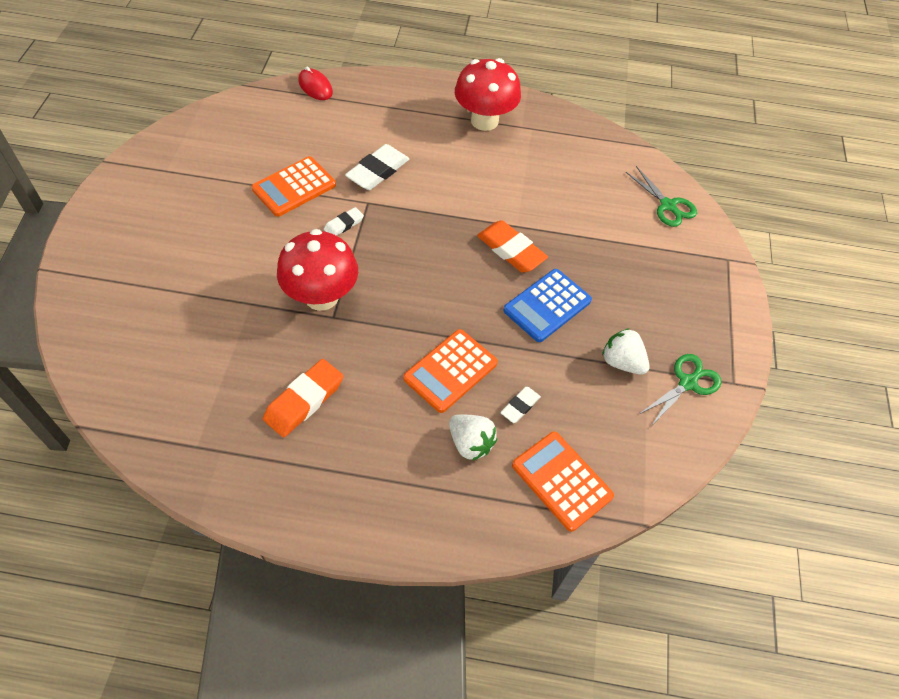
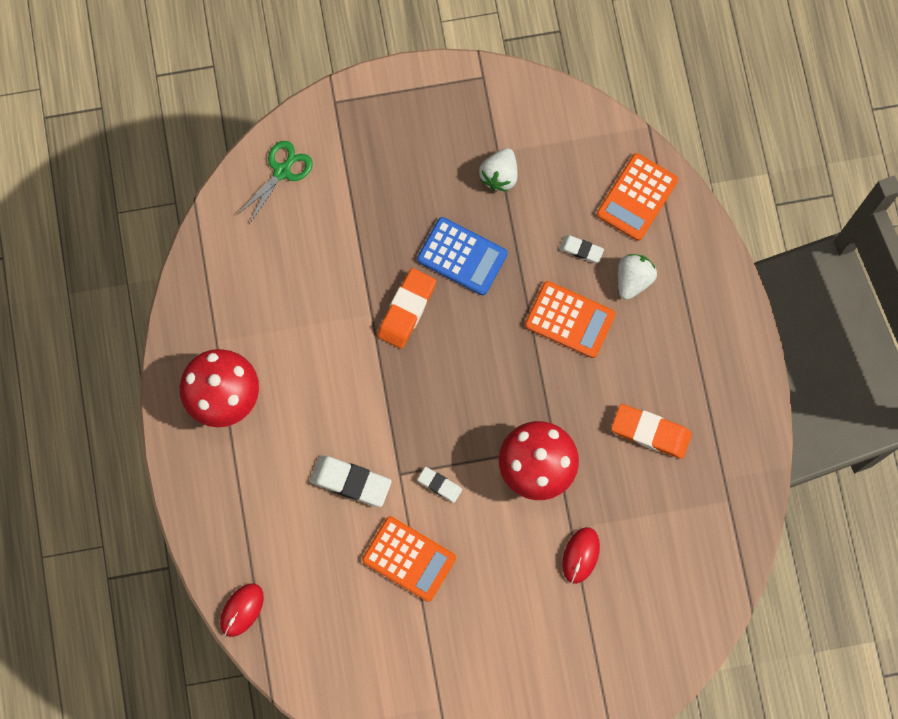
camera: 105 degrees left, 20 degrees up
(222, 302) = (580, 555): none -> red mouse
(688, 382) = (498, 115): green scissors -> none

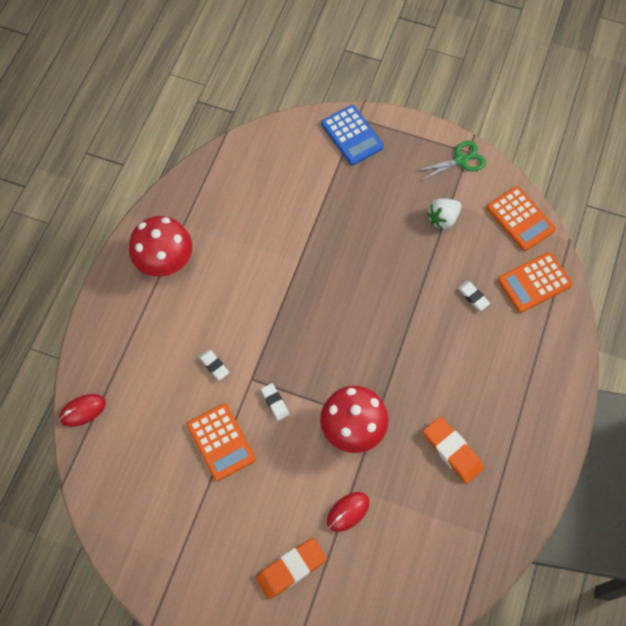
camera: 30 degrees right, 10 degrees down
(282, 171) = (296, 142): green scissors -> green scissors (461, 160)
(350, 482) = (214, 365): white eraser -> white eraser, size x0.55
(406, 310) = (325, 272): orange eraser -> orange eraser (291, 569)
(462, 256) = (385, 257): blue calculator -> blue calculator (352, 135)
(569, 320) = (437, 339): orange calculator -> orange calculator (520, 219)
(633, 279) = (500, 336): white strawberry -> none

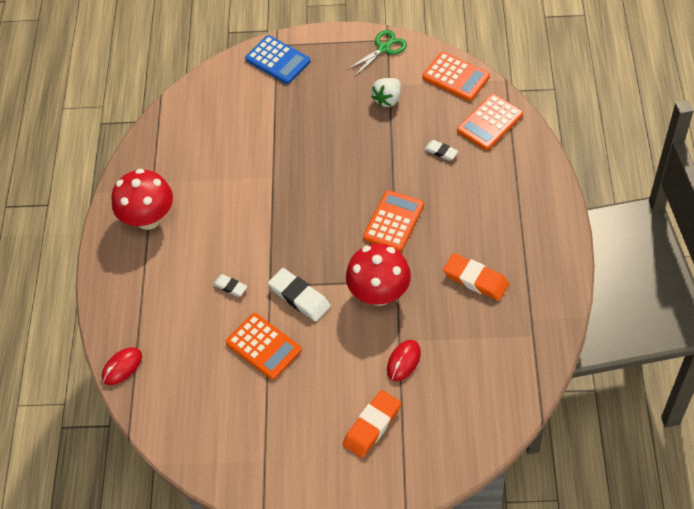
camera: 15 degrees left, 10 degrees down
(275, 402) = (299, 297): white eraser -> white eraser, size x1.80
(397, 356) = (393, 221): none -> orange calculator

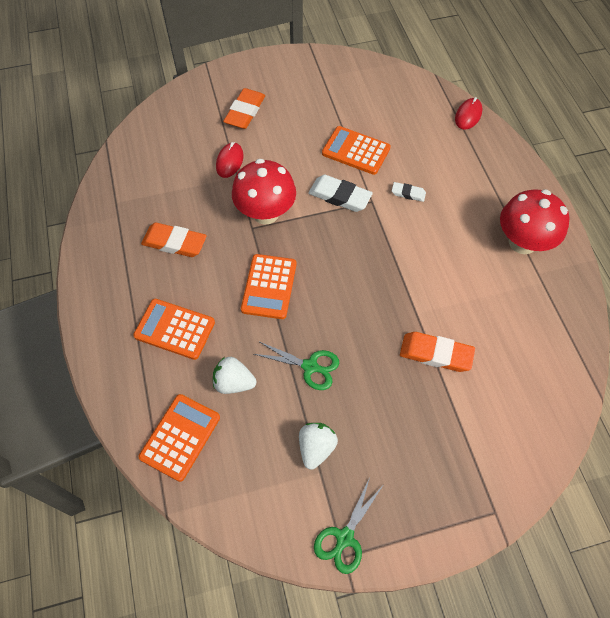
camera: 160 degrees right, 5 degrees up
(271, 144) = (435, 354): none -> orange eraser
(277, 60) = (482, 484): blue calculator -> none
(375, 152) = (311, 367): none -> green scissors
(441, 152) = (234, 382): white eraser -> white strawberry
(456, 77) = (234, 504): orange calculator -> orange calculator (175, 329)

